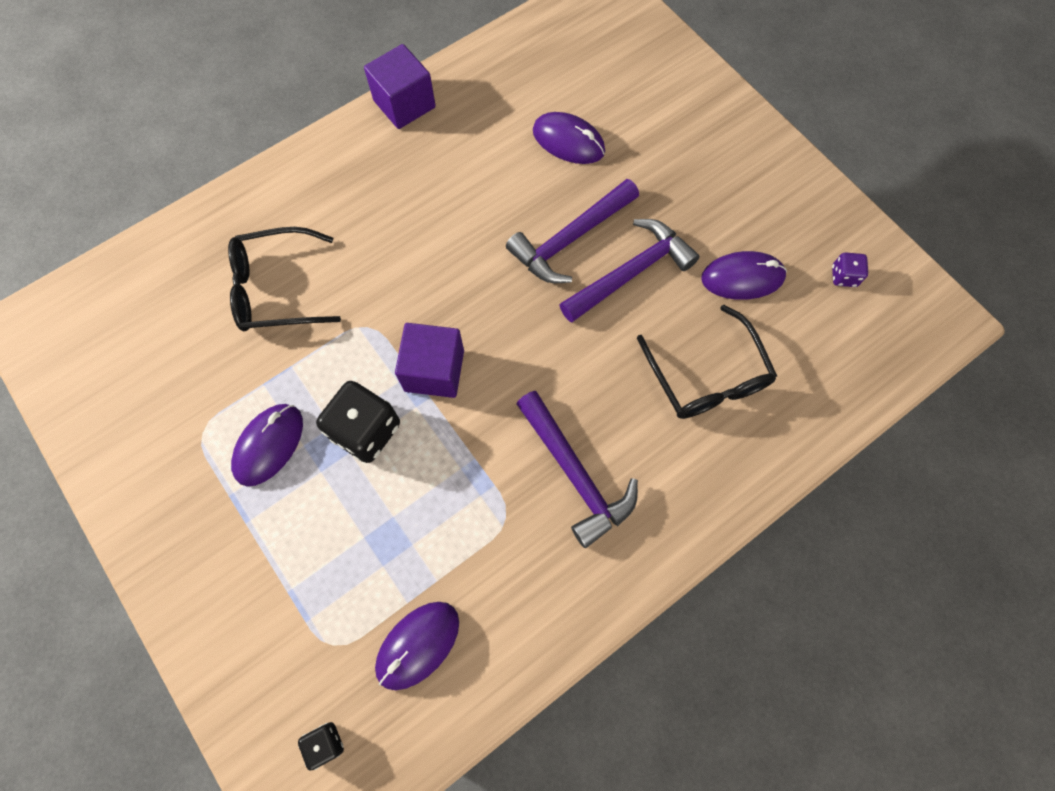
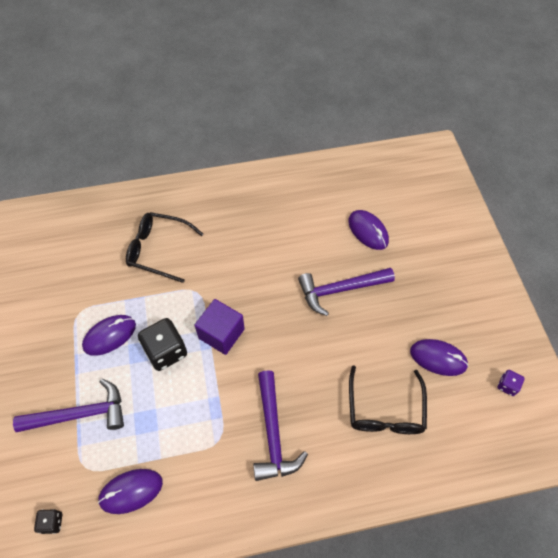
camera: 25 degrees right, 10 degrees down
(404, 104) = (281, 173): purple cube -> none
(631, 273) = (368, 325): purple hammer -> purple hammer (80, 414)

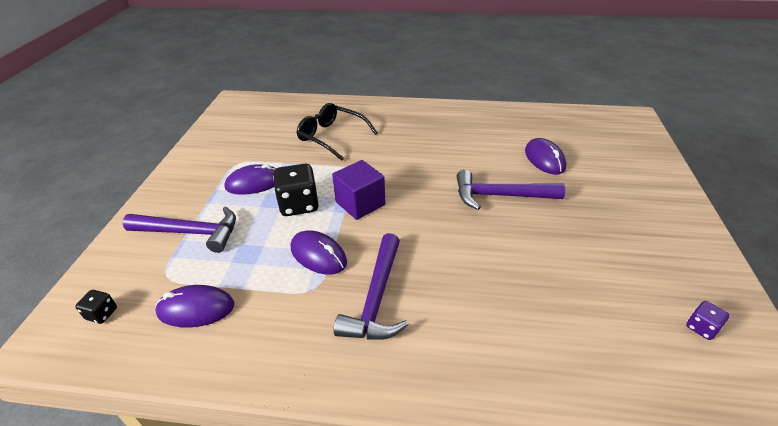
camera: 20 degrees right, 20 degrees down
(385, 409) = (522, 310): black glasses -> none
(438, 358) = (605, 277): purple mouse -> purple mouse (318, 255)

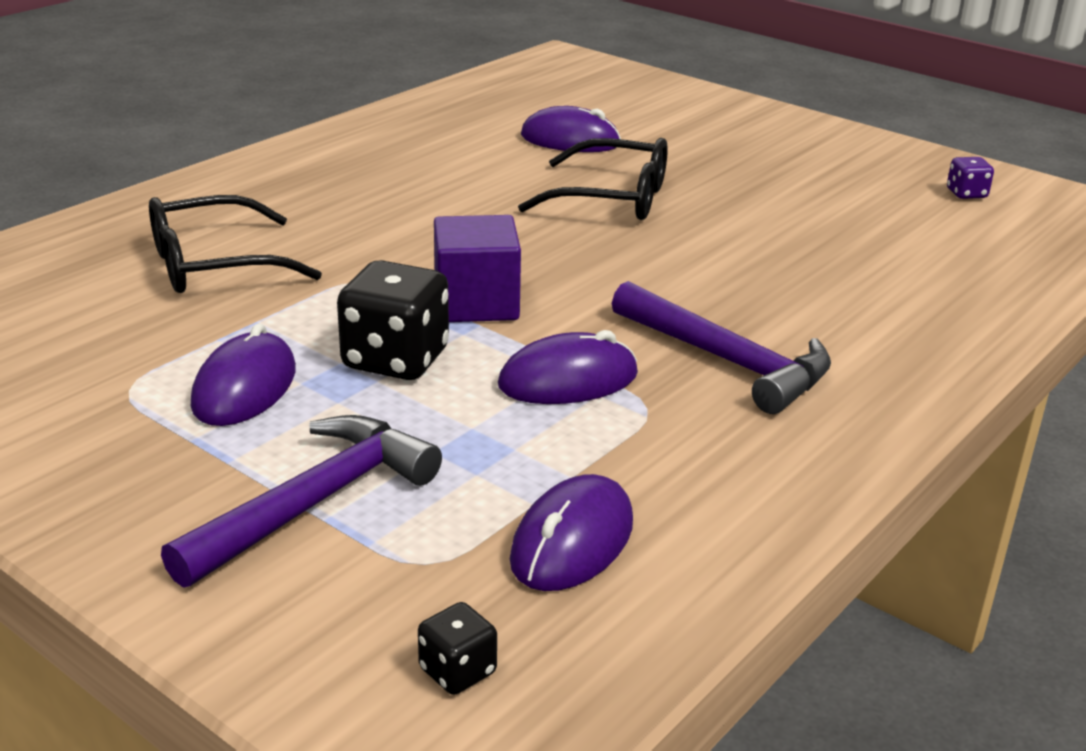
camera: 60 degrees left, 10 degrees down
(500, 196) = (611, 198): purple hammer -> black glasses

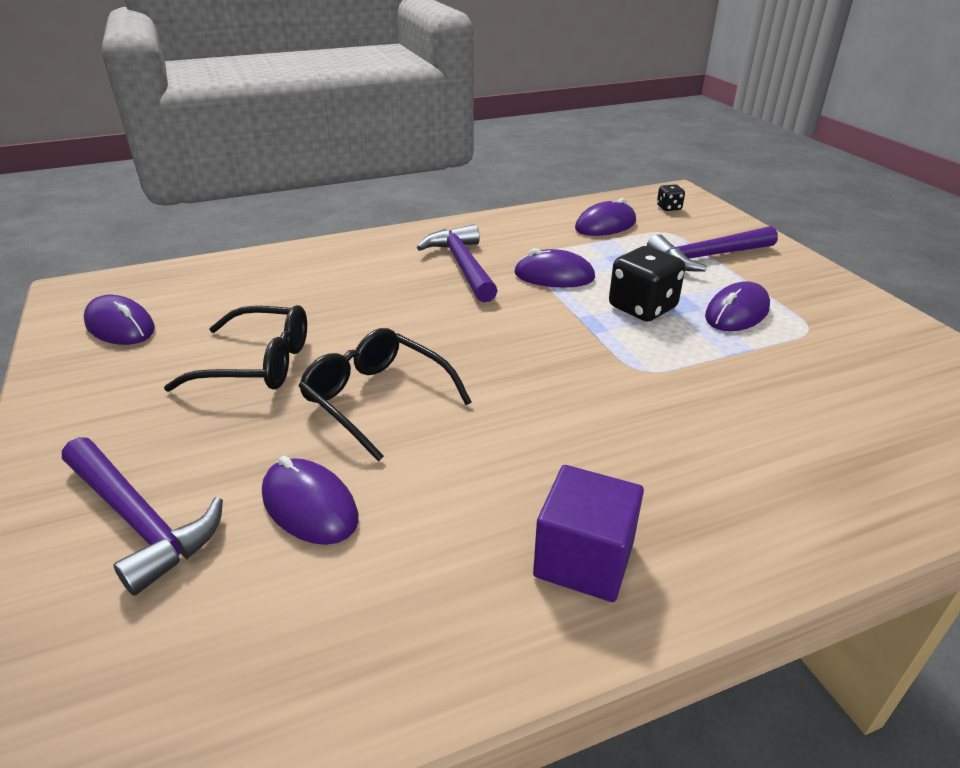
camera: 150 degrees left, 5 degrees up
(215, 265) = (757, 416): black glasses -> black glasses (257, 363)
(476, 303) = (570, 330): purple cube -> purple cube (584, 559)
(670, 115) = (139, 520): none -> purple hammer
(966, 194) = (120, 326): purple dice -> purple mouse

